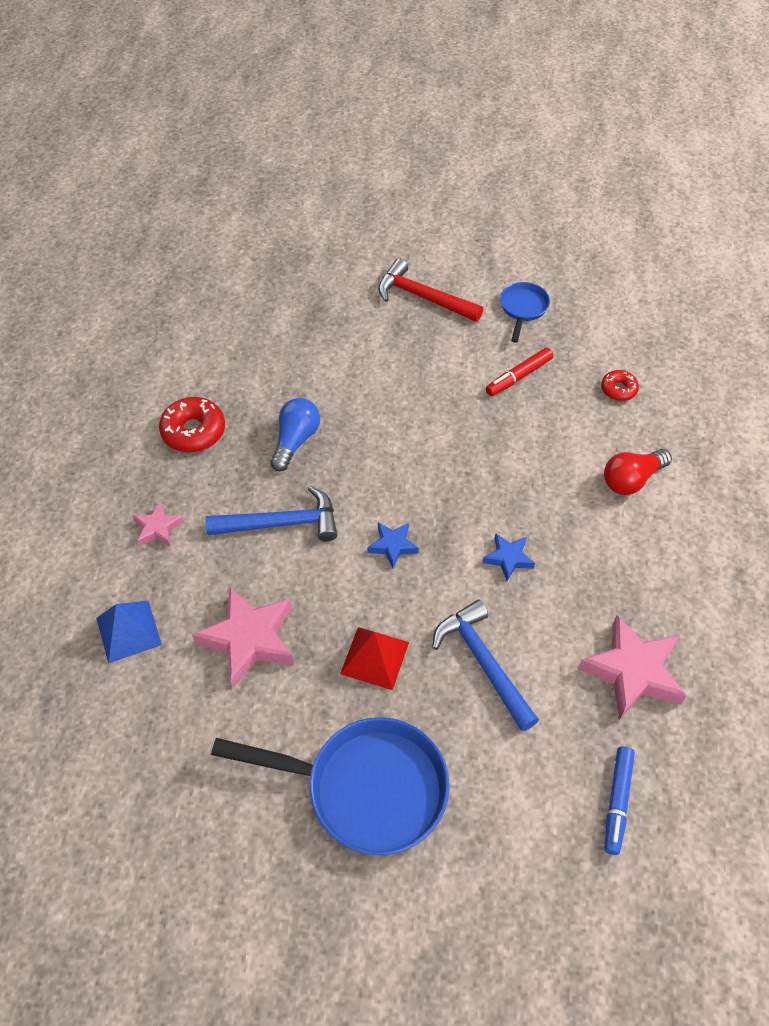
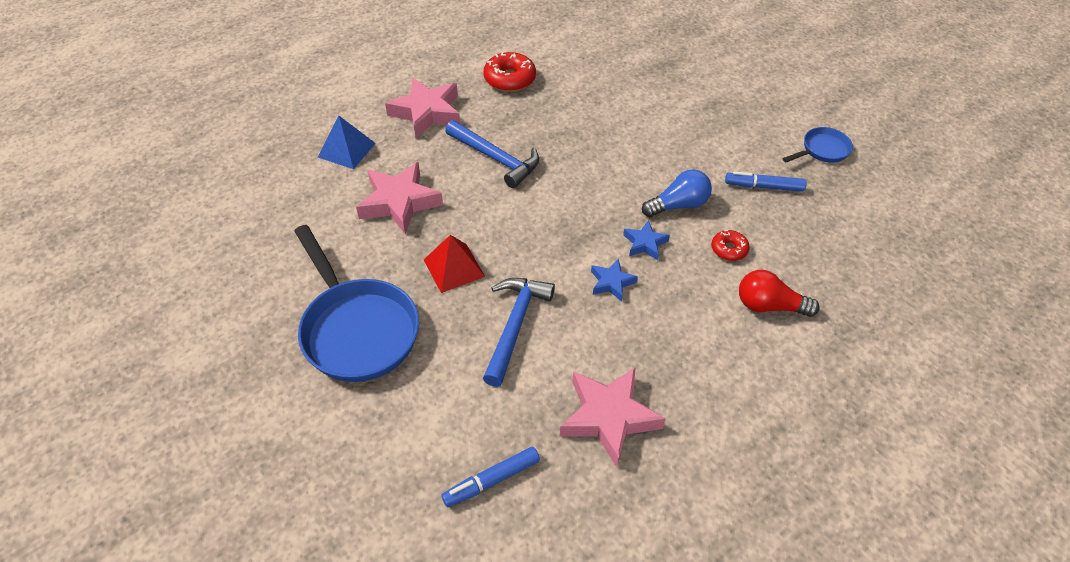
camera: 45 degrees right, 5 degrees down
(158, 528) = (427, 112): pink star -> pink star, size x1.91
(295, 440) = (562, 123): blue light bulb -> blue light bulb (678, 205)
(393, 546) = (545, 219): blue star -> blue star (645, 243)
(423, 297) = (753, 100): red hammer -> none
(519, 376) = (764, 187): red marker -> blue marker
(618, 389) = (835, 245): red donut -> red donut (729, 249)

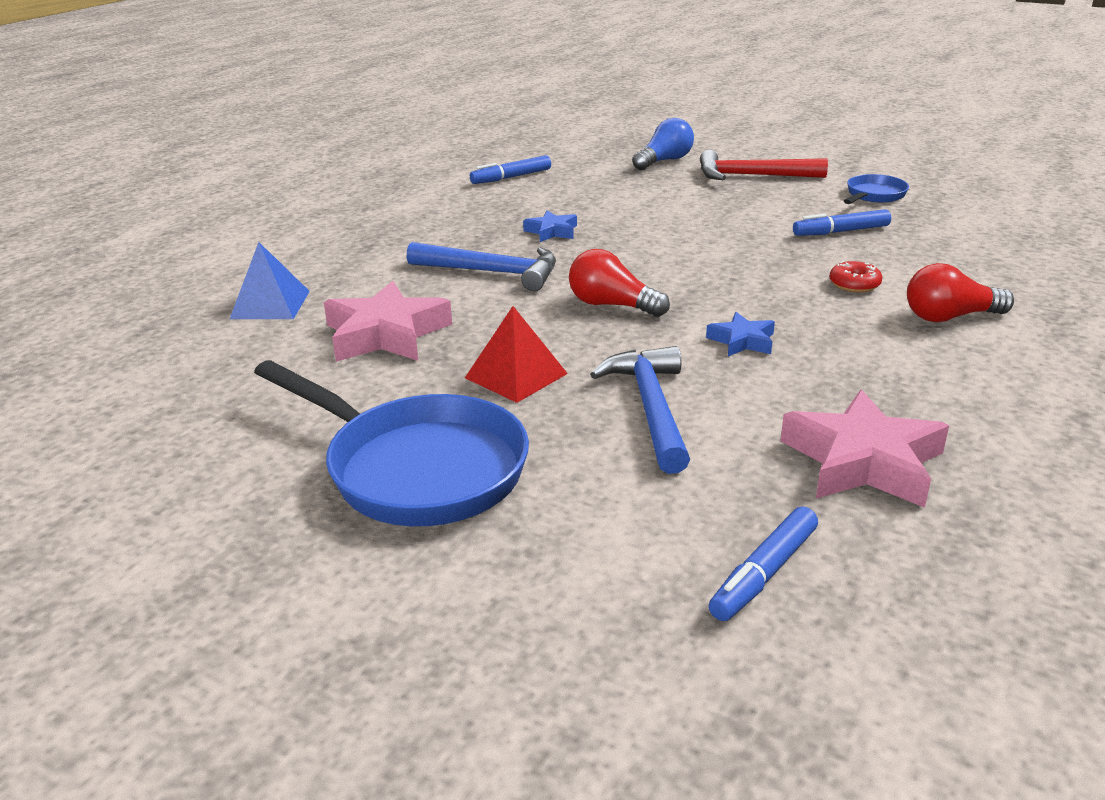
camera: 20 degrees left, 20 degrees down
(427, 112) = (364, 253): pink star -> none
(509, 79) = (455, 210): red donut -> none
(552, 218) = (612, 305): none -> red light bulb
(569, 50) = (511, 177): none -> blue marker
(645, 243) = (750, 301): blue star -> blue star (552, 231)
(678, 205) = (759, 264): blue light bulb -> blue light bulb (664, 161)
(746, 98) = (752, 176): none -> red hammer

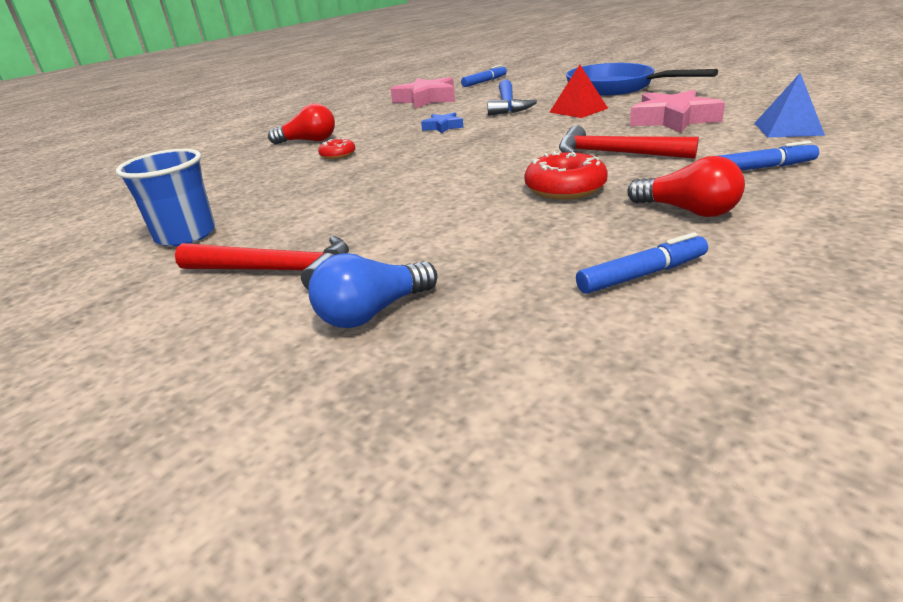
camera: 170 degrees left, 0 degrees up
(492, 272) = (614, 154): blue hammer -> red hammer
(552, 231) = (565, 188): blue star -> red donut
(612, 305) = (516, 138): red light bulb -> red light bulb (688, 211)
(841, 231) = (286, 193): blue marker -> blue marker (761, 168)
(874, 195) = (185, 235): blue pan -> blue cup

